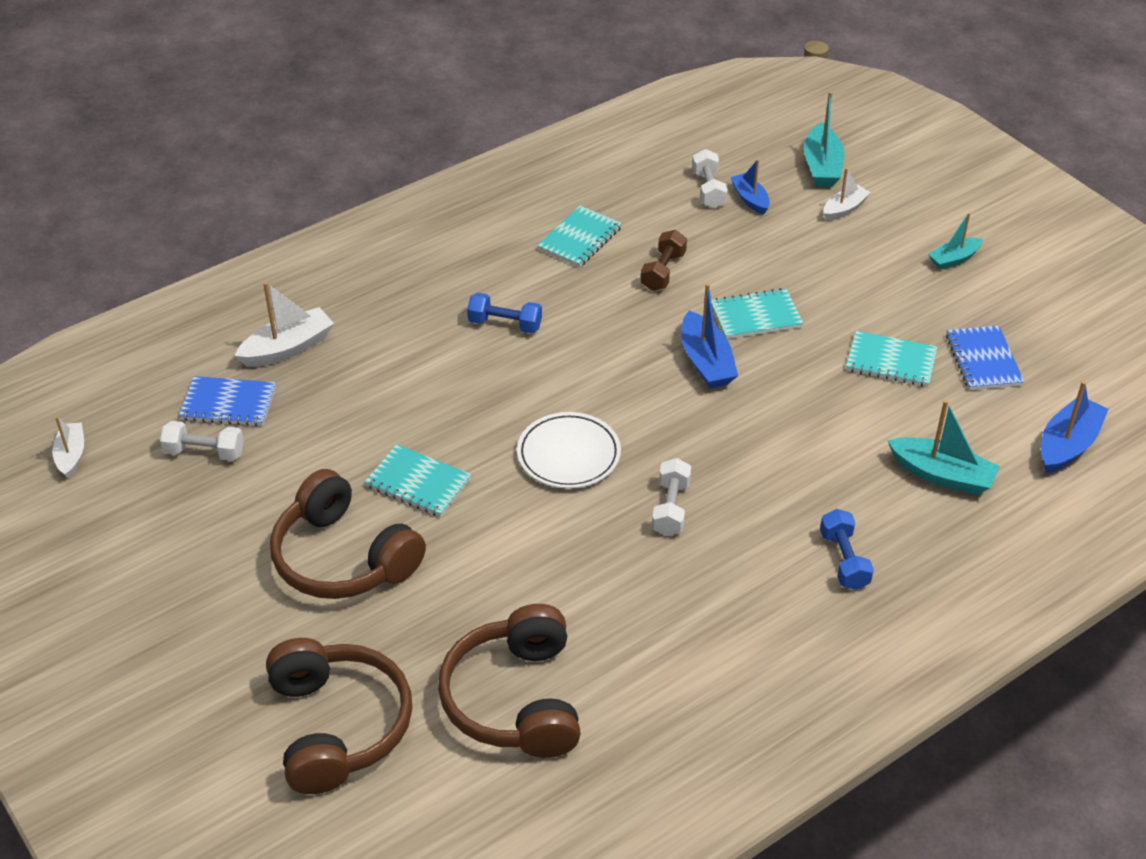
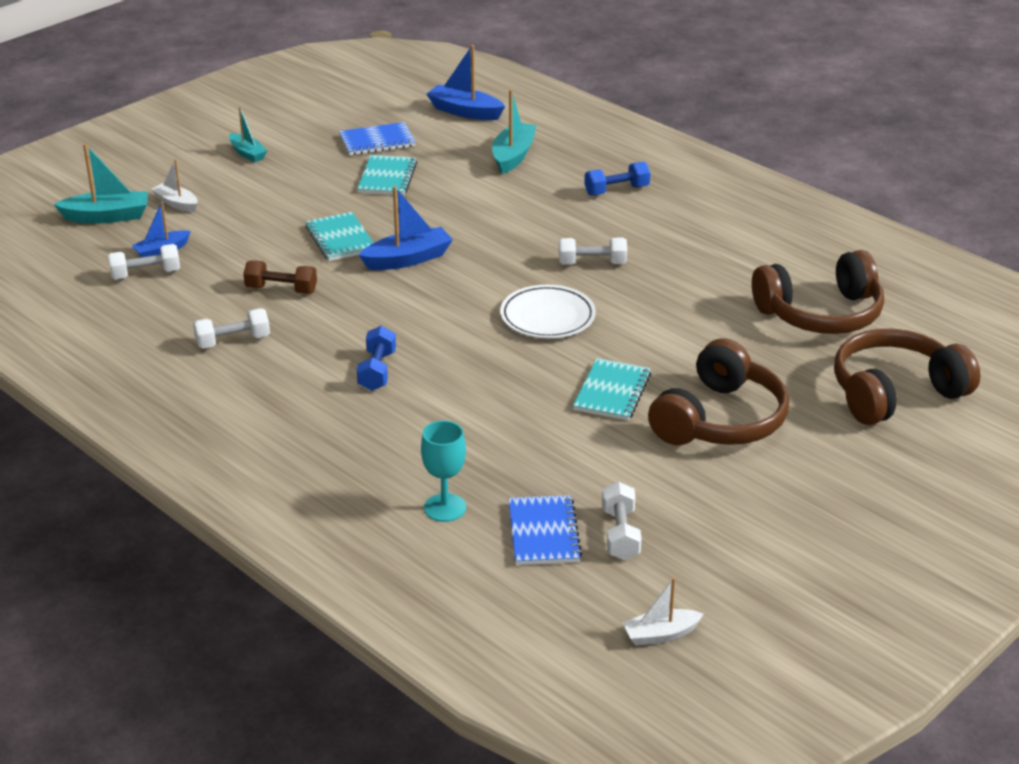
camera: 100 degrees left, 10 degrees down
(288, 348) = (445, 508): white boat -> turquoise goblet
(580, 239) = (233, 341): turquoise notebook -> white dumbbell

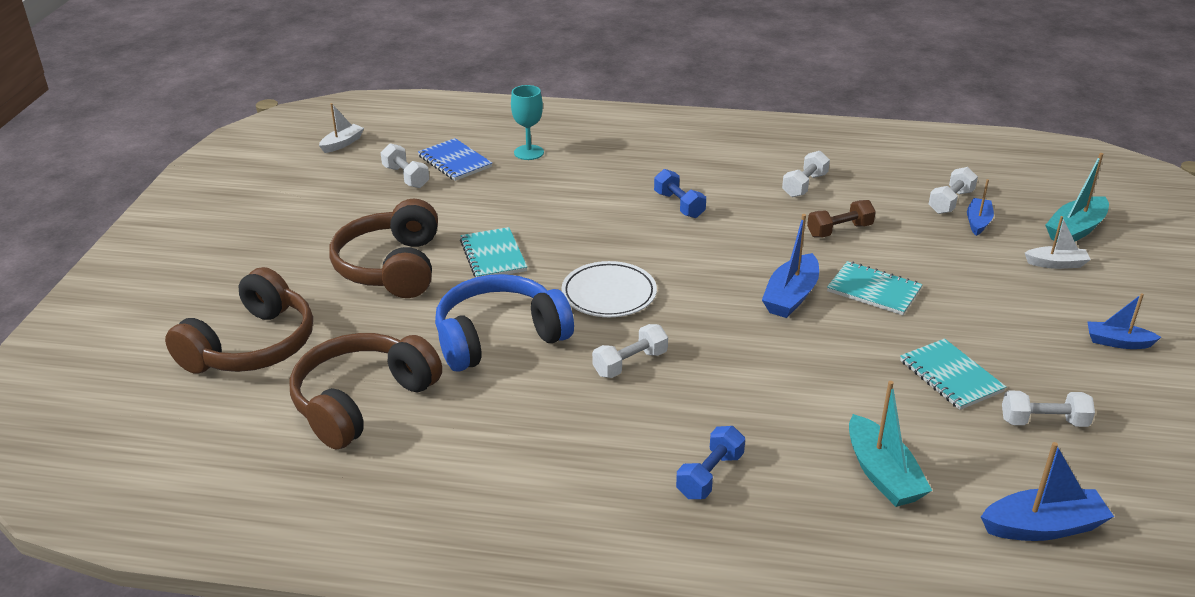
camera: 145 degrees right, 0 degrees up
(247, 153) = (1117, 342): turquoise boat -> blue boat
(377, 141) = (1043, 422): blue notebook -> white dumbbell
(674, 318) = (499, 337): none -> blue headphones

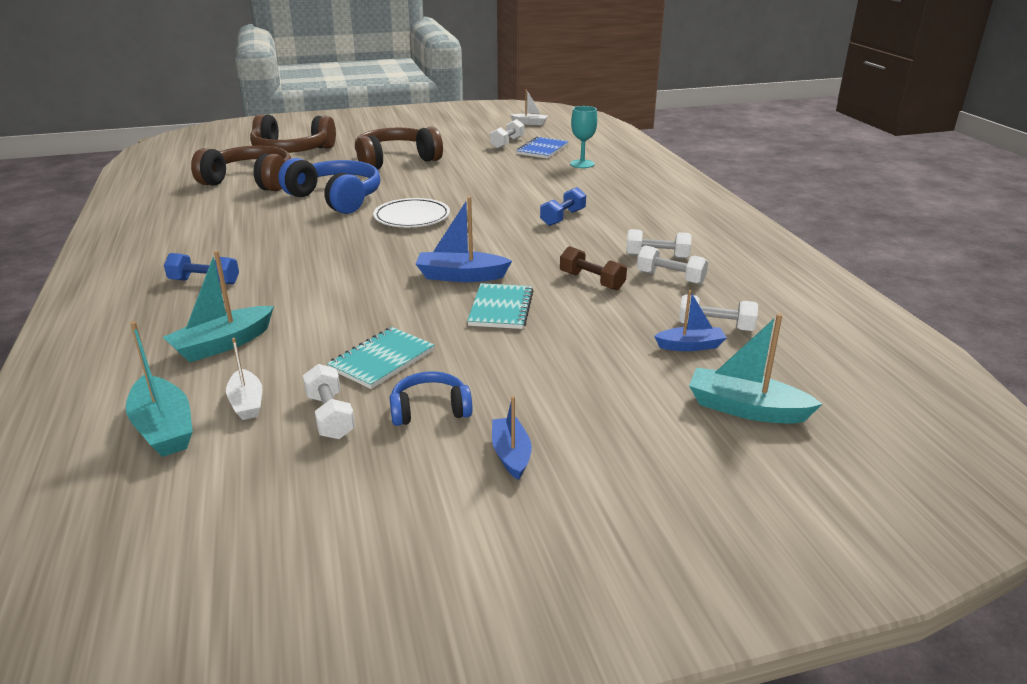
camera: 65 degrees right, 5 degrees down
(493, 256) = (432, 180): turquoise notebook -> none
(630, 363) = (328, 237): white dumbbell -> white dumbbell (670, 278)
(1043, 527) = (164, 428): blue boat -> turquoise boat
(1045, 367) = (430, 410): none -> blue headphones
(1056, 264) = (650, 401): white boat -> white boat (247, 403)

